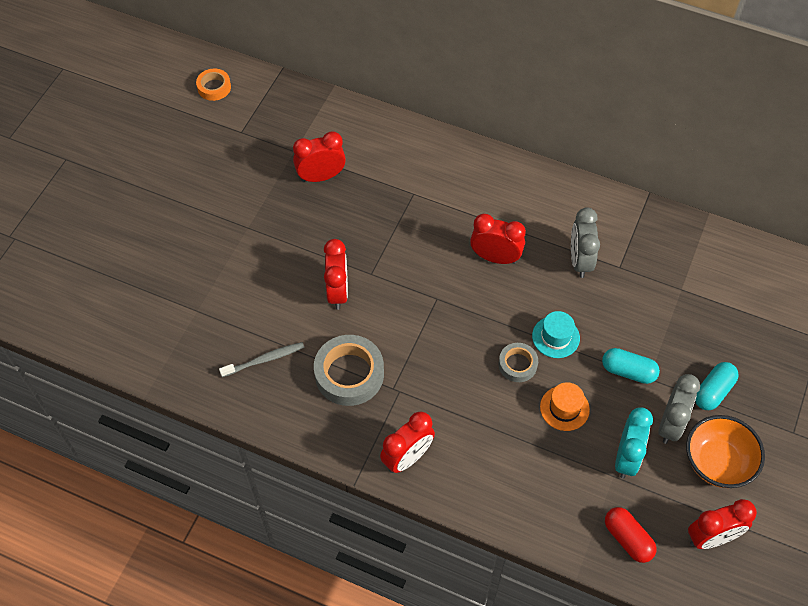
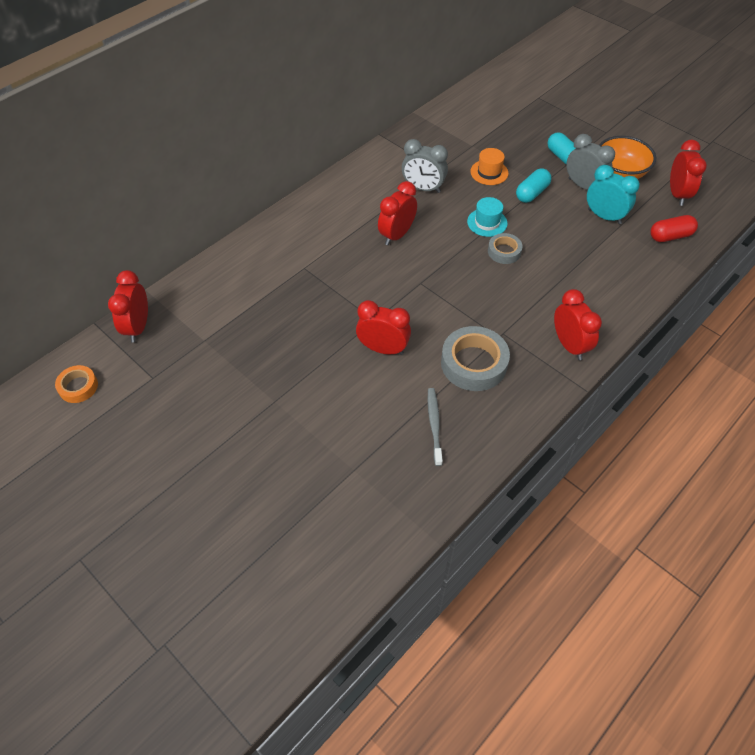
camera: 70 degrees left, 5 degrees down
(321, 176) = (247, 327): red clock -> red clock (138, 327)
(564, 408) = (552, 236): orange hat -> orange hat (489, 172)

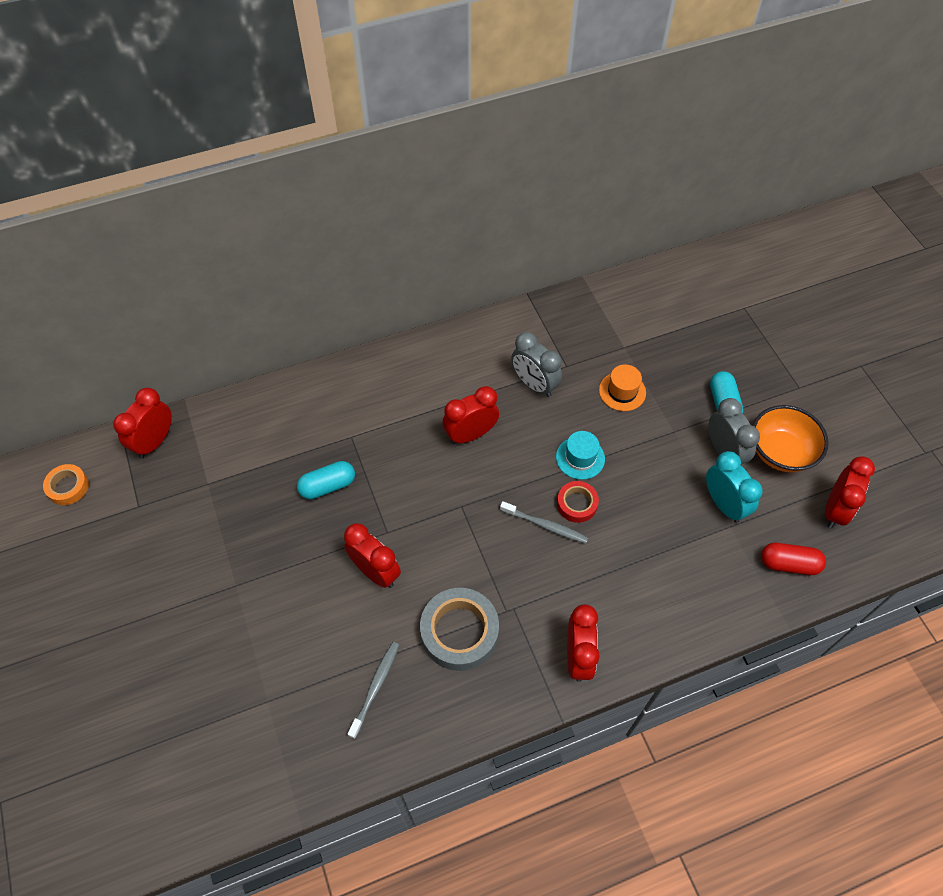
camera: 25 degrees right, 5 degrees up
(491, 273) = (545, 525): none -> grey toothbrush
(504, 251) = (577, 504): grey tape -> red tape
(532, 193) = (655, 439): turquoise capsule -> turquoise capsule (327, 486)

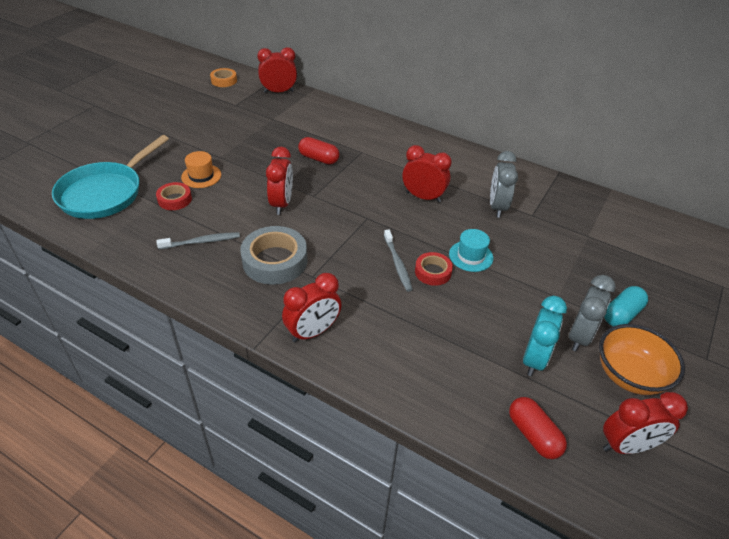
camera: 50 degrees right, 15 degrees down
(200, 751) = (105, 193): none -> turquoise pan
(278, 678) = (175, 199): none -> red tape
(327, 486) = (318, 158): turquoise capsule -> red capsule
(622, 391) = (551, 252): orange hat -> orange hat (201, 176)

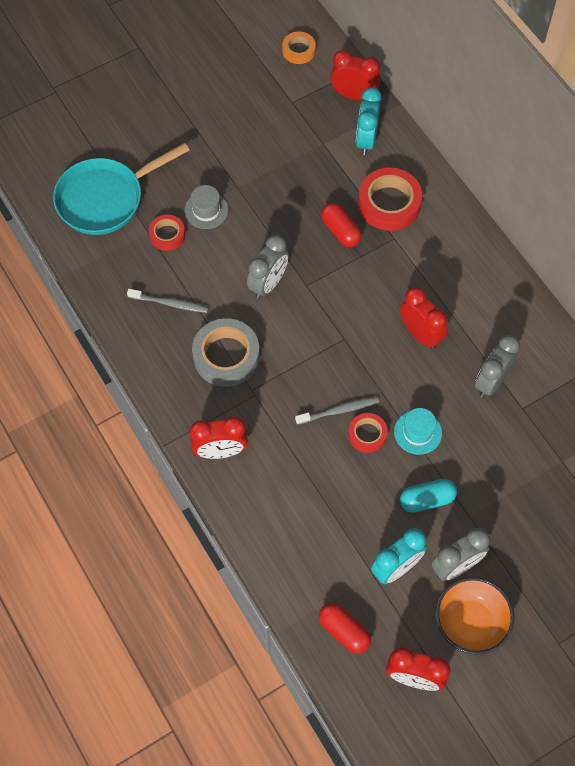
camera: 30 degrees right, 20 degrees up
(201, 176) = (206, 210): orange hat -> grey hat
(281, 204) = (268, 284): red clock -> grey clock
(303, 109) = (366, 140): none -> turquoise clock
(344, 135) = (389, 204): none -> red tape
(397, 264) = (339, 410): grey toothbrush -> grey toothbrush turned 120 degrees counterclockwise
(533, 435) = (344, 631): red capsule -> red capsule turned 45 degrees counterclockwise
(621, 314) = (516, 563): turquoise capsule -> turquoise capsule (427, 499)

